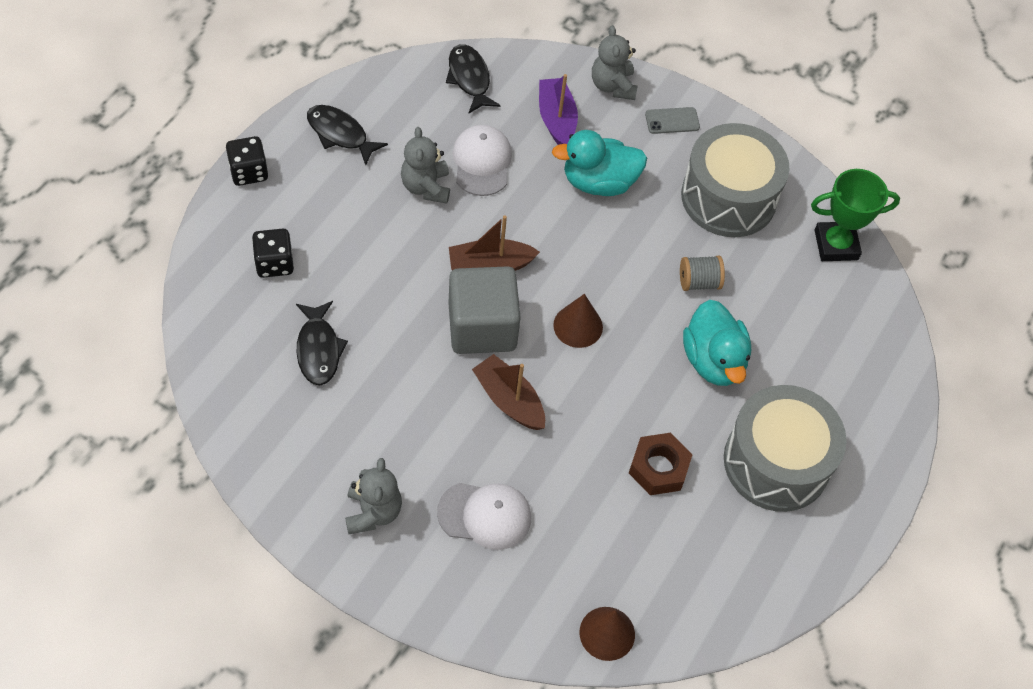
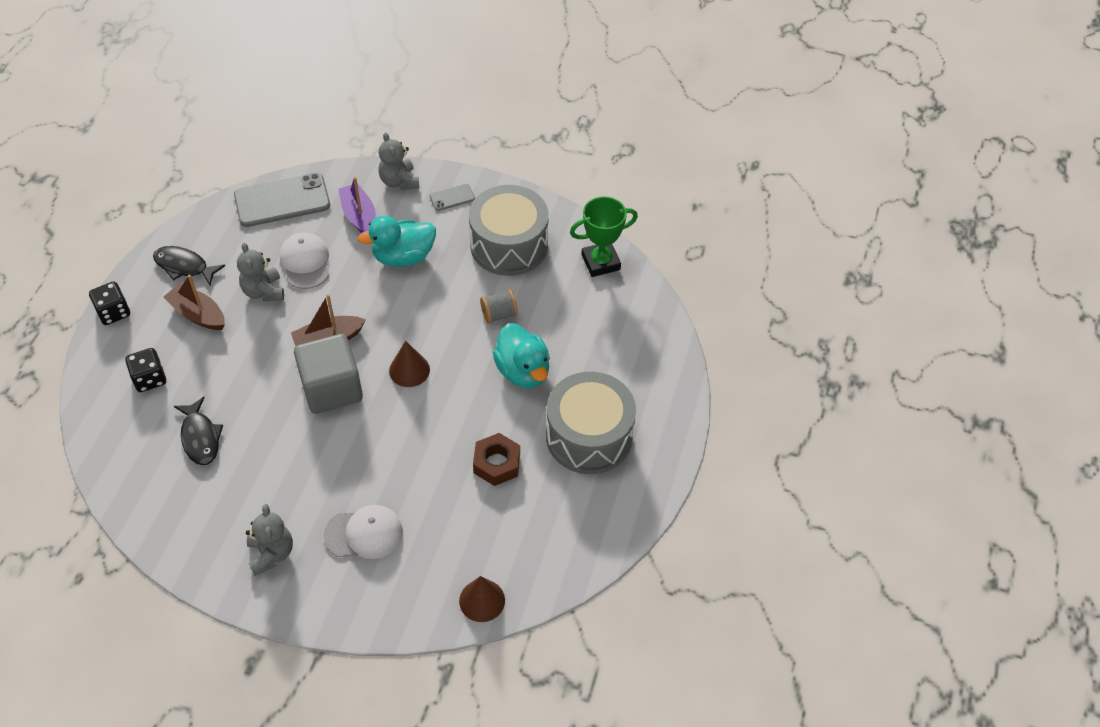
camera: 10 degrees left, 5 degrees down
(469, 78) = (282, 200): black fish -> grey phone
(509, 400) = (365, 440): brown boat -> brown boat (198, 314)

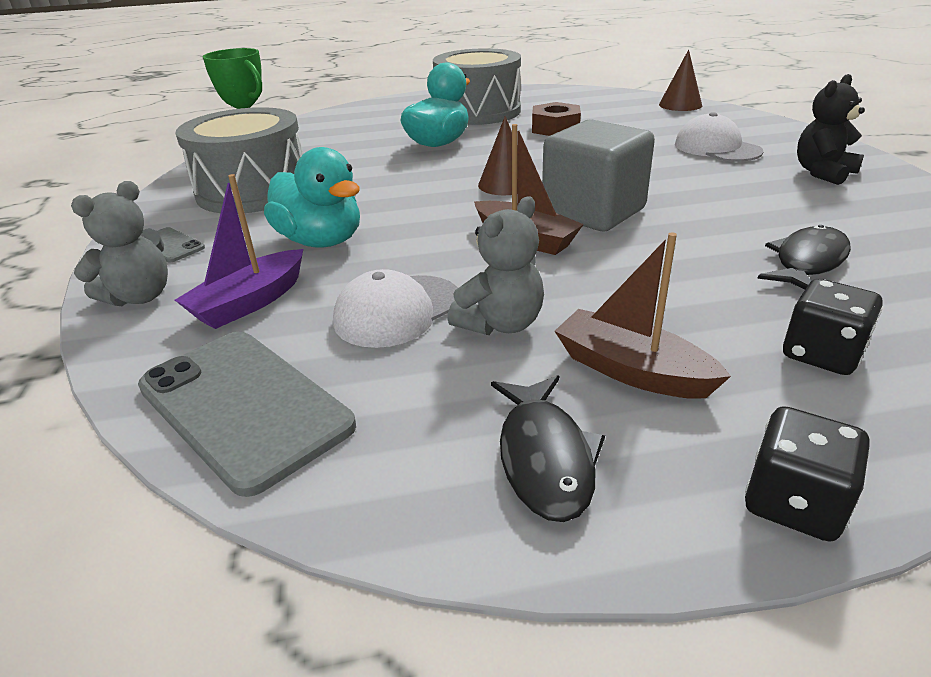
camera: 115 degrees left, 20 degrees down
(198, 314) = (631, 370): brown boat -> brown boat turned 120 degrees clockwise
(271, 553) = (823, 173): grey teddy bear -> black teddy bear
(499, 314) = (373, 169): grey spool -> none

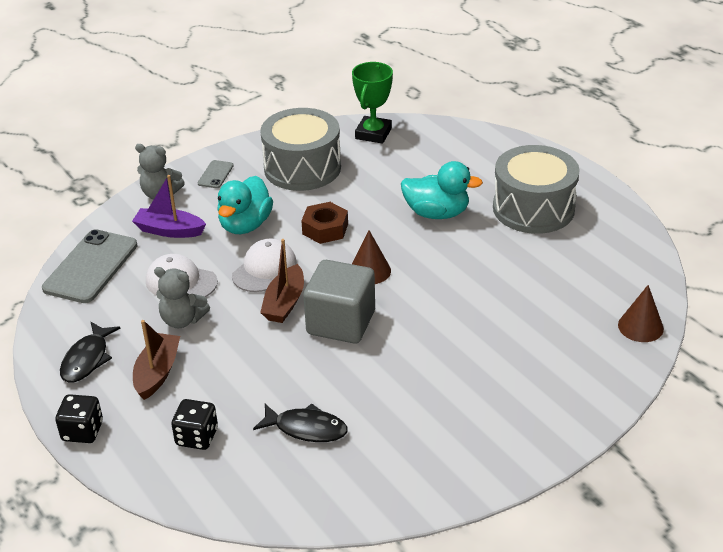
camera: 65 degrees right, 5 degrees up
(545, 457) = (87, 359): black fish -> black fish turned 45 degrees counterclockwise
(555, 128) = (514, 264): brown nut -> brown nut (325, 229)
(716, 148) = (515, 366): white cap -> white cap (264, 269)
(823, 173) = (484, 432): black teddy bear -> none

